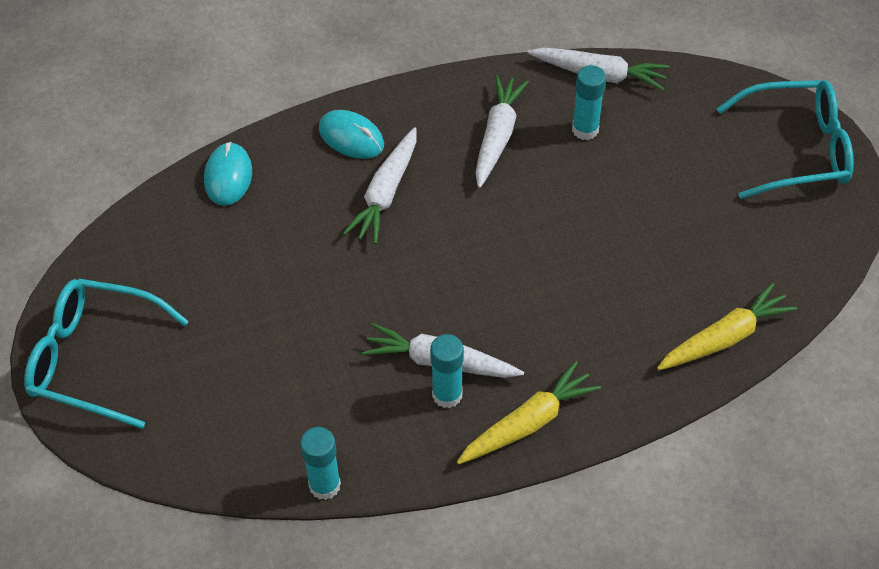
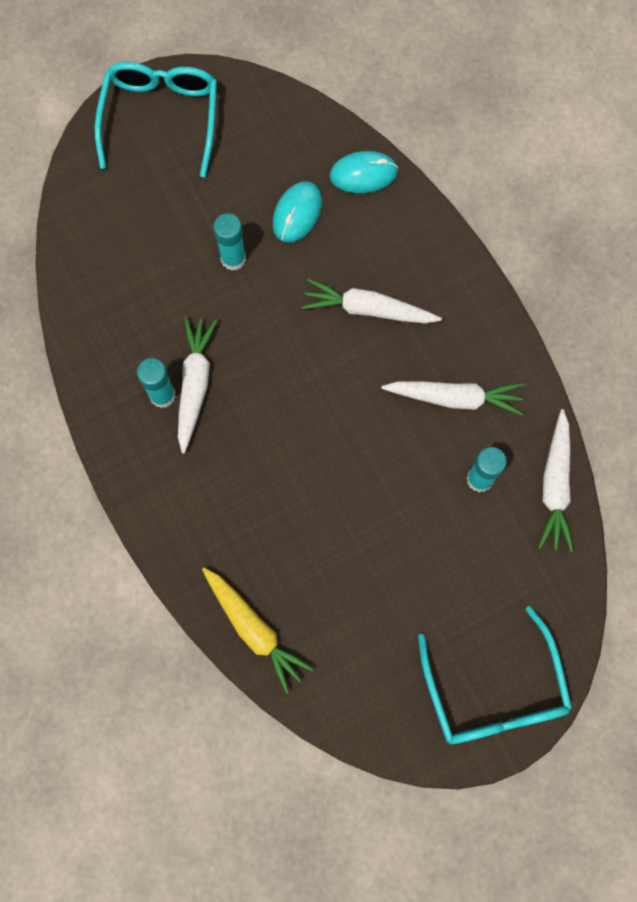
camera: 80 degrees right, 20 degrees up
(324, 485) = (67, 314): turquoise glue stick -> turquoise glue stick (233, 259)
(351, 137) = (428, 268): turquoise mouse -> turquoise mouse (297, 213)
(528, 422) = (143, 465): yellow carrot -> none

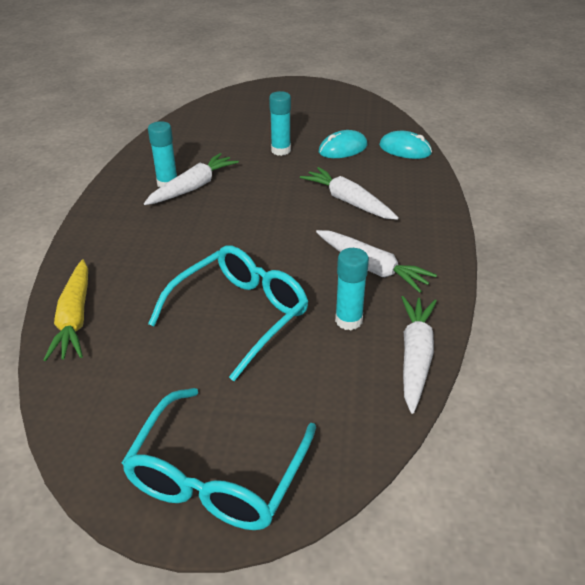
camera: 35 degrees right, 35 degrees down
(161, 117) = (299, 93): turquoise glasses -> turquoise glasses (240, 315)
(555, 486) = (415, 356): white carrot -> white carrot turned 150 degrees clockwise

